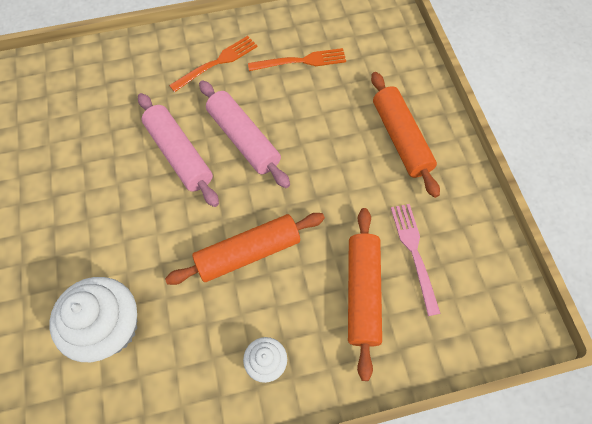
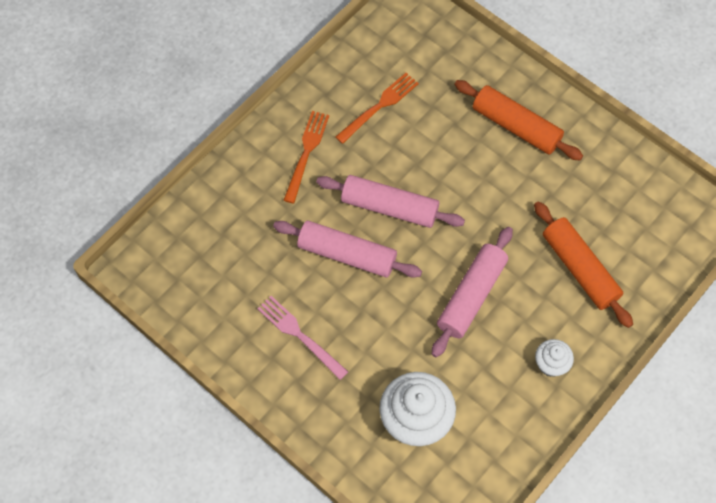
camera: 35 degrees left, 0 degrees up
(248, 252) = (471, 296): orange rolling pin -> pink rolling pin
(414, 252) = (593, 213): pink fork -> pink fork (299, 335)

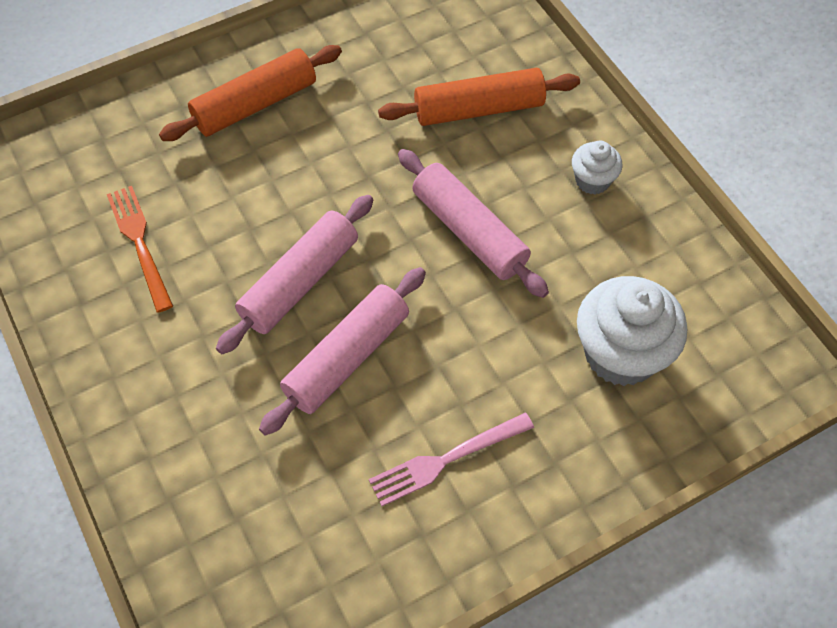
camera: 70 degrees left, 5 degrees down
(306, 152) = (160, 358): orange fork -> none

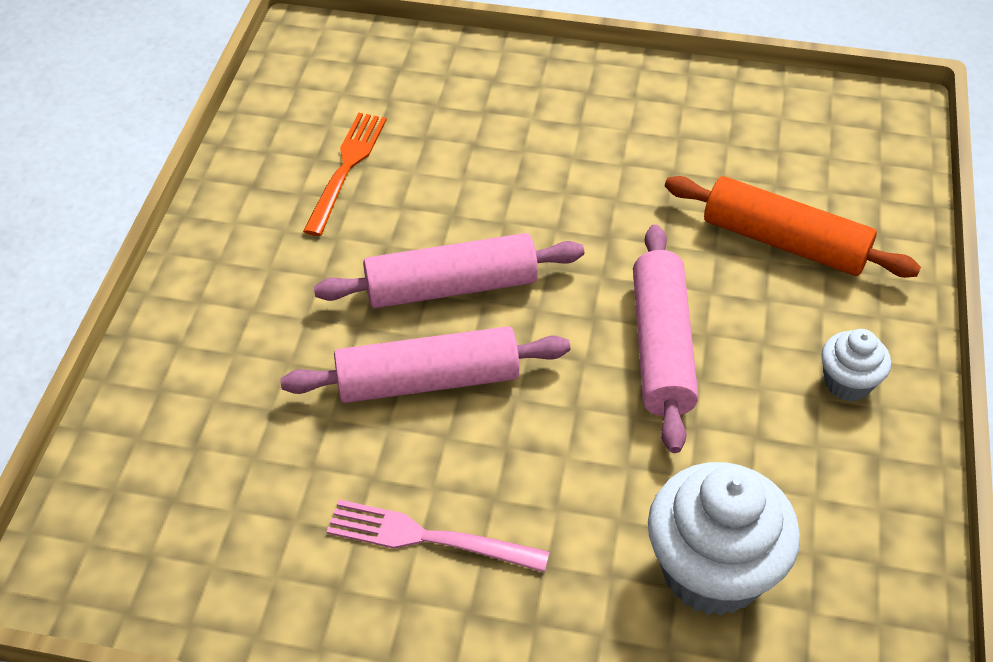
camera: 40 degrees right, 10 degrees down
(255, 104) = (562, 114): orange rolling pin -> none

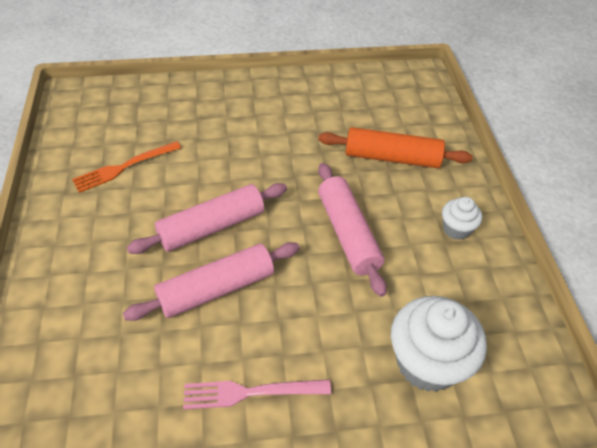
camera: 20 degrees left, 0 degrees up
(347, 167) = (123, 168): orange fork -> orange fork turned 120 degrees counterclockwise

